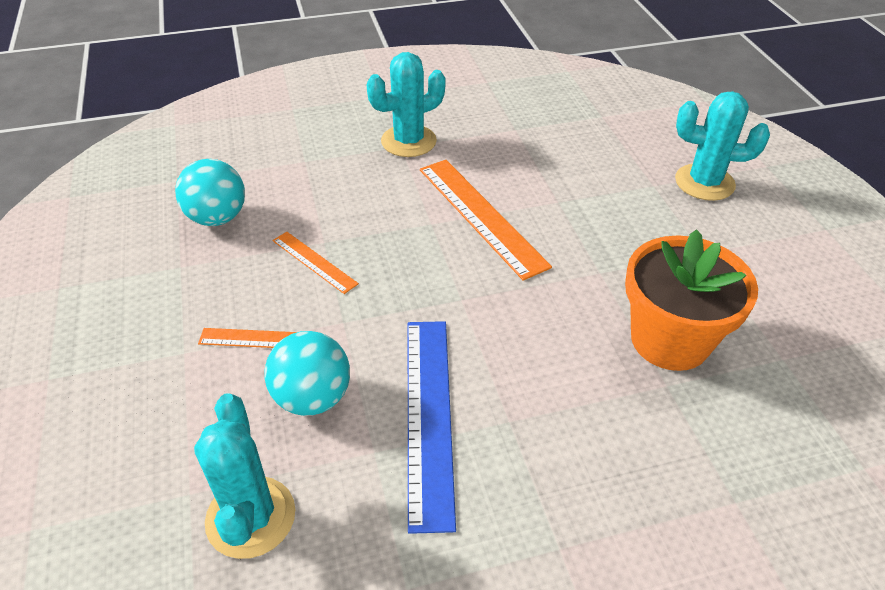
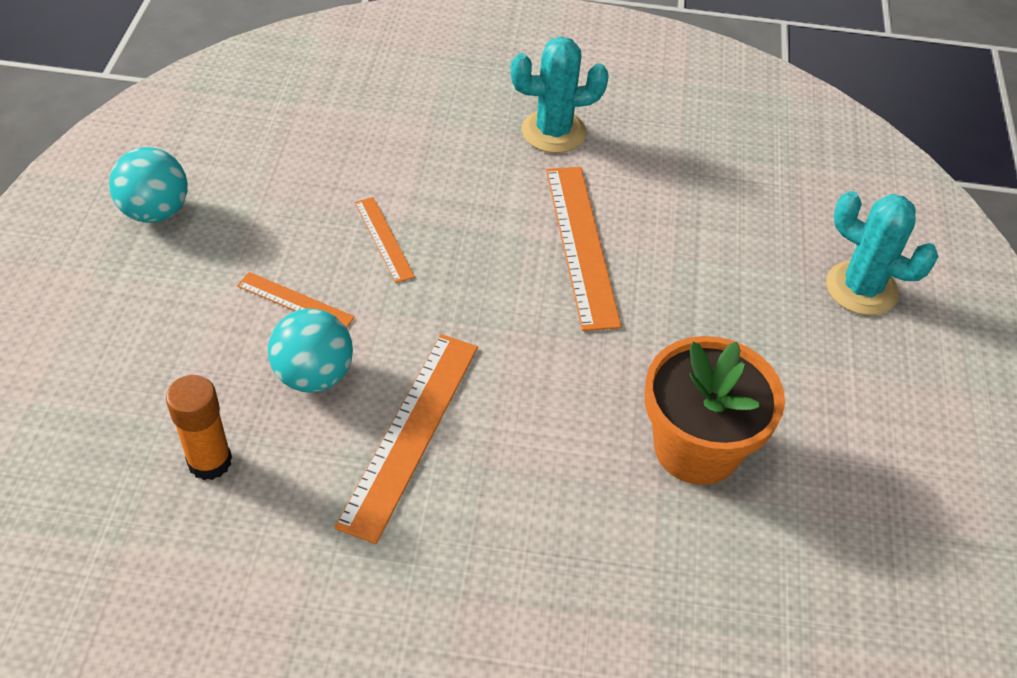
camera: 20 degrees right, 5 degrees up
(217, 218) = (314, 159): turquoise ball -> turquoise ball (156, 211)
(250, 517) = (210, 461): turquoise cactus -> orange glue stick
(429, 416) = (411, 433): blue ruler -> orange ruler

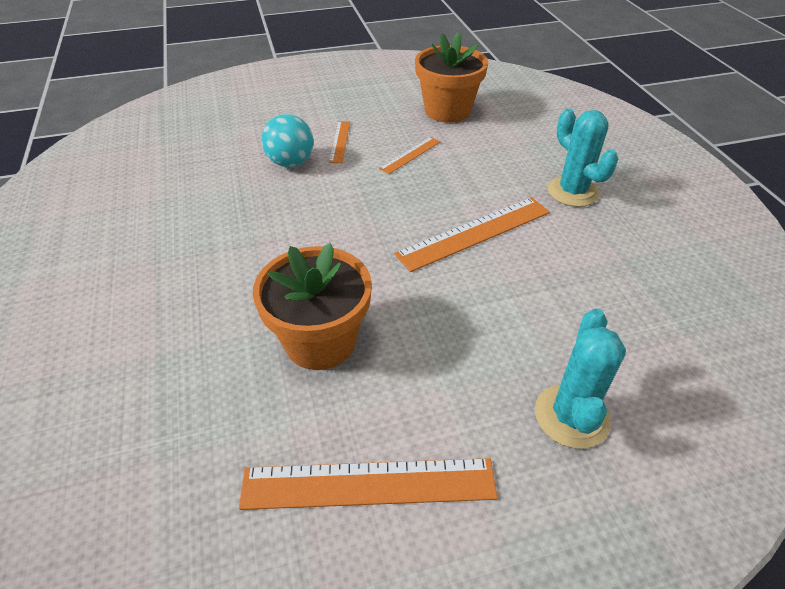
camera: 70 degrees right, 5 degrees down
(156, 211) = (370, 85): turquoise ball -> none
(210, 461) = (216, 150): orange glue stick -> none
(299, 159) = (447, 111): none -> orange flower pot
(411, 433) = (267, 207): orange ruler -> orange ruler (368, 484)

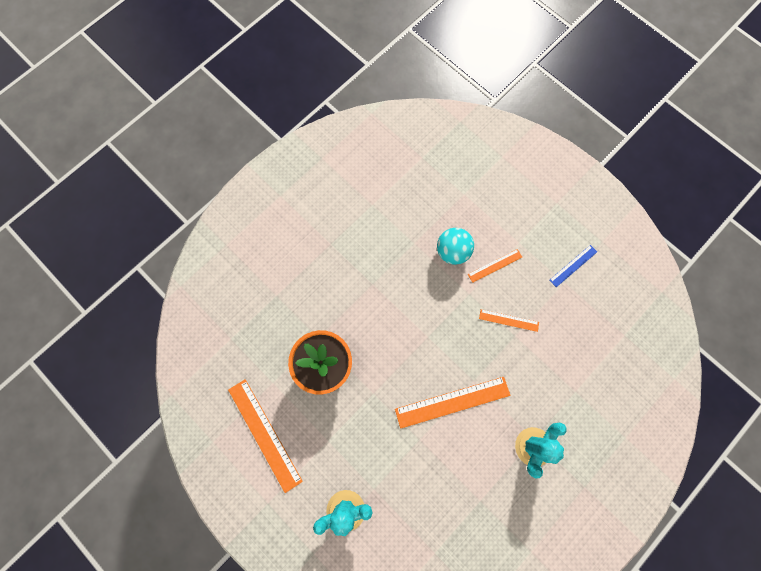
camera: 60 degrees right, 30 degrees up
(392, 98) = (573, 266): none -> blue ruler
(447, 111) = (582, 315): orange flower pot -> none
(475, 233) = (452, 402): orange ruler -> orange ruler turned 45 degrees counterclockwise

